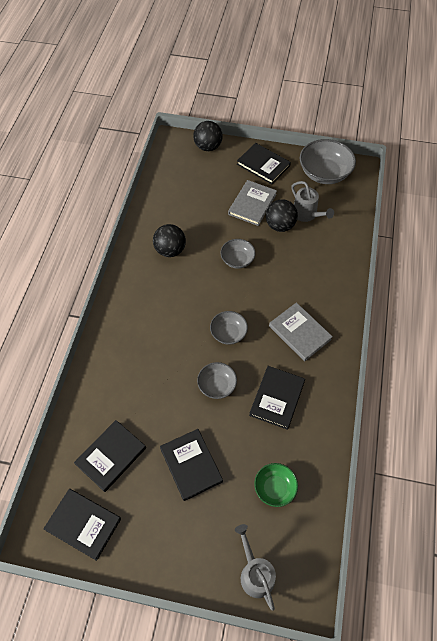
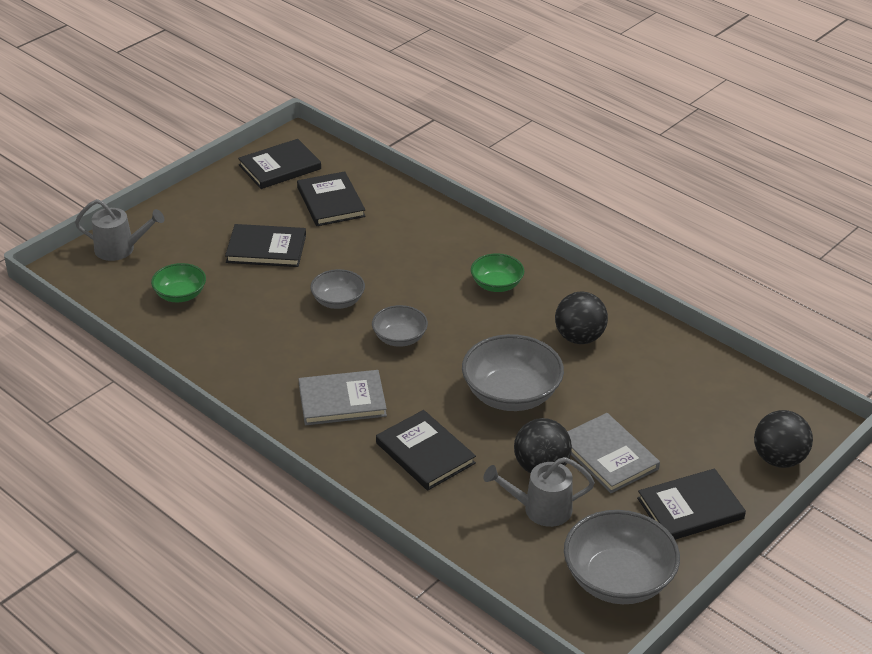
camera: 120 degrees right, 20 degrees down
(146, 309) = (496, 285): none -> green bowl
(237, 260) = (511, 394): grey bowl -> grey bowl, size x1.74
(277, 398) = (275, 341): black book -> black book (425, 453)

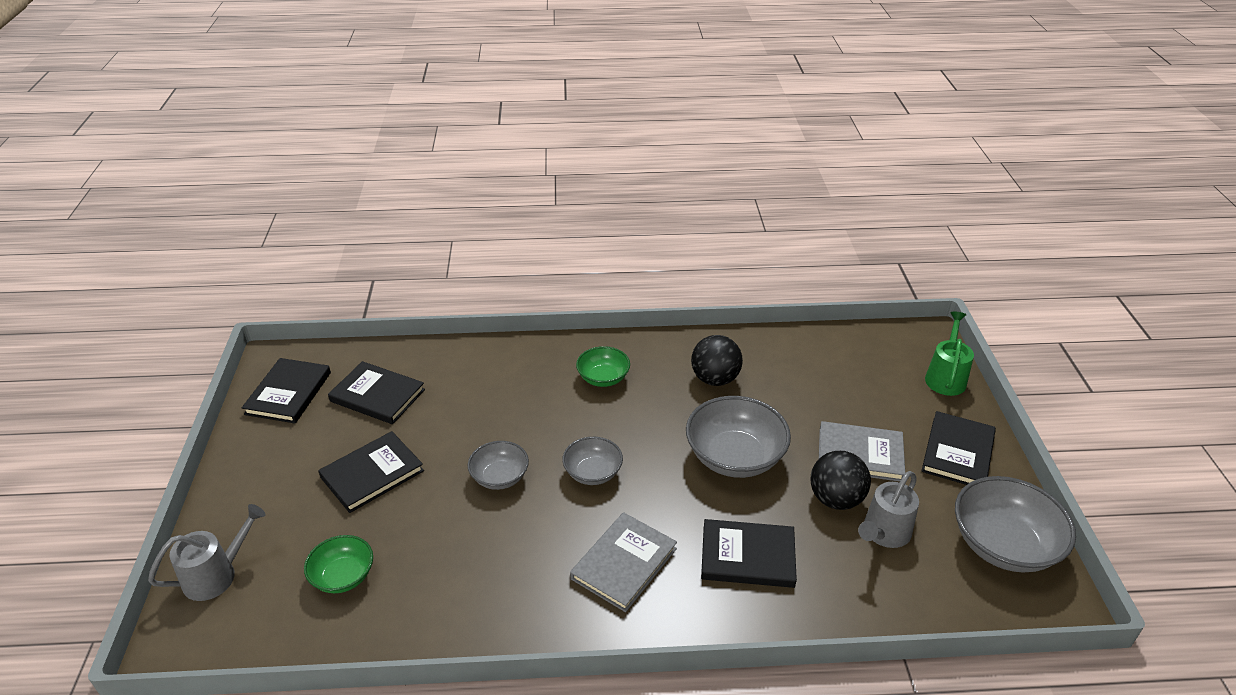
camera: 45 degrees left, 0 degrees up
(779, 459) = (946, 377): black ball -> green watering can

